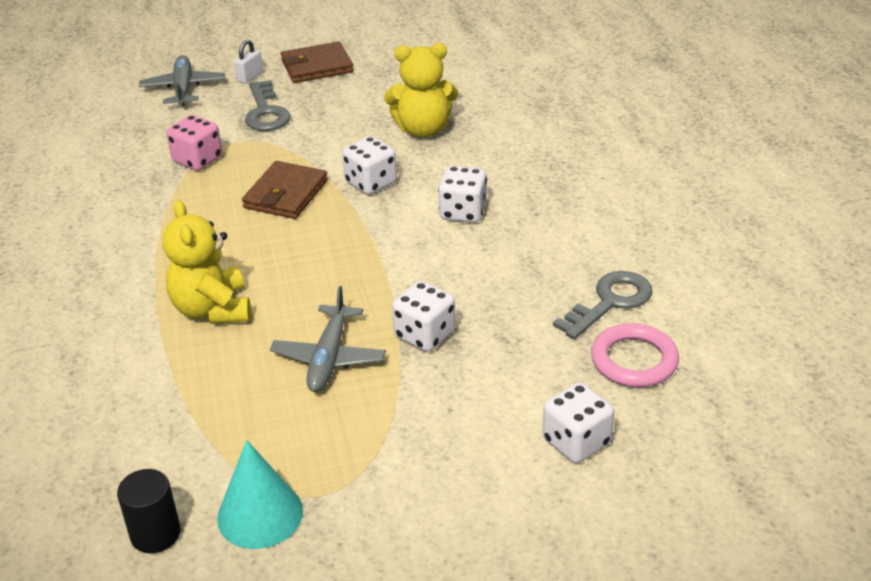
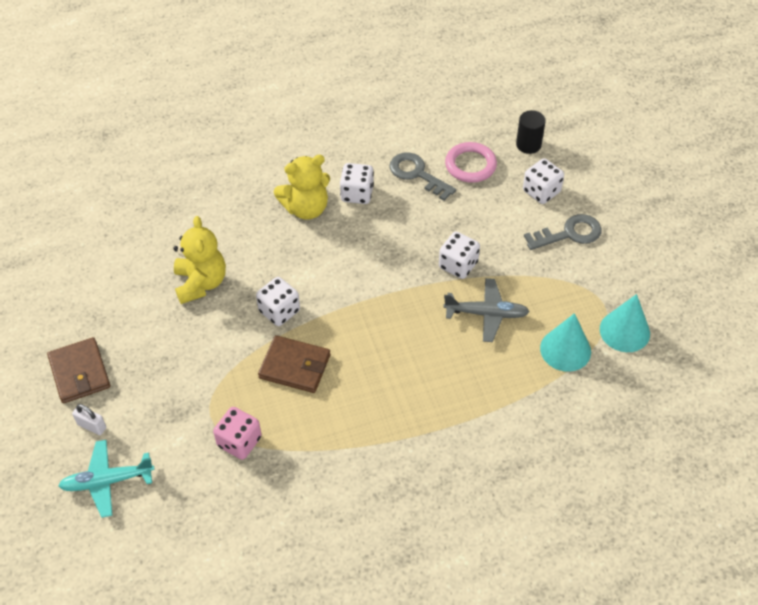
camera: 95 degrees left, 15 degrees up
(155, 534) = (650, 380): black cylinder -> black cylinder (528, 144)
(183, 89) = (107, 481): grey plane -> turquoise plane
(212, 309) = (443, 391): yellow teddy bear -> yellow teddy bear (306, 208)
(243, 437) = (565, 350): none -> turquoise cone
(266, 112) = (161, 402): grey key -> grey key (569, 234)
(463, 212) = (319, 251): white dice -> white dice (357, 194)

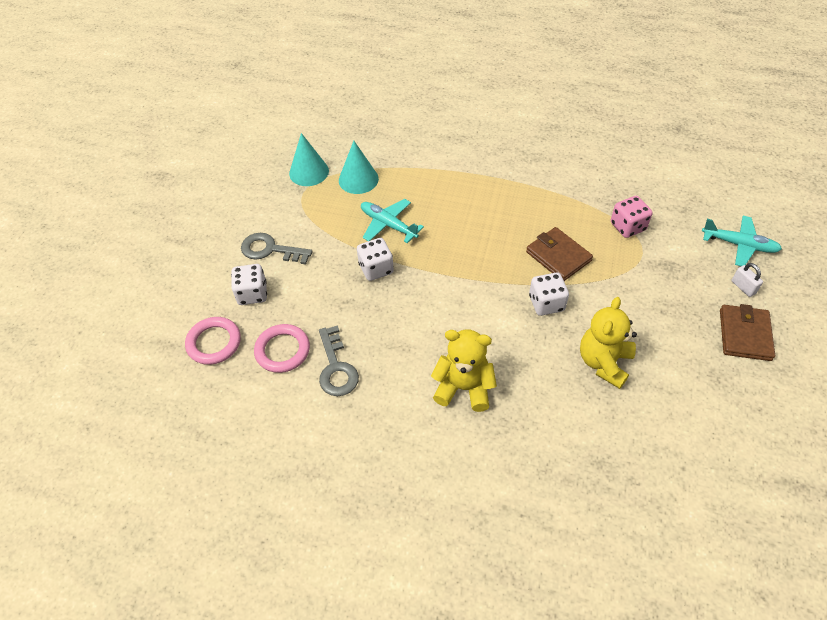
camera: 145 degrees left, 0 degrees up
(357, 194) = (406, 377): white dice -> none
(486, 314) = (388, 225): grey plane -> turquoise plane
(528, 144) = (214, 343): black cylinder -> pink ring

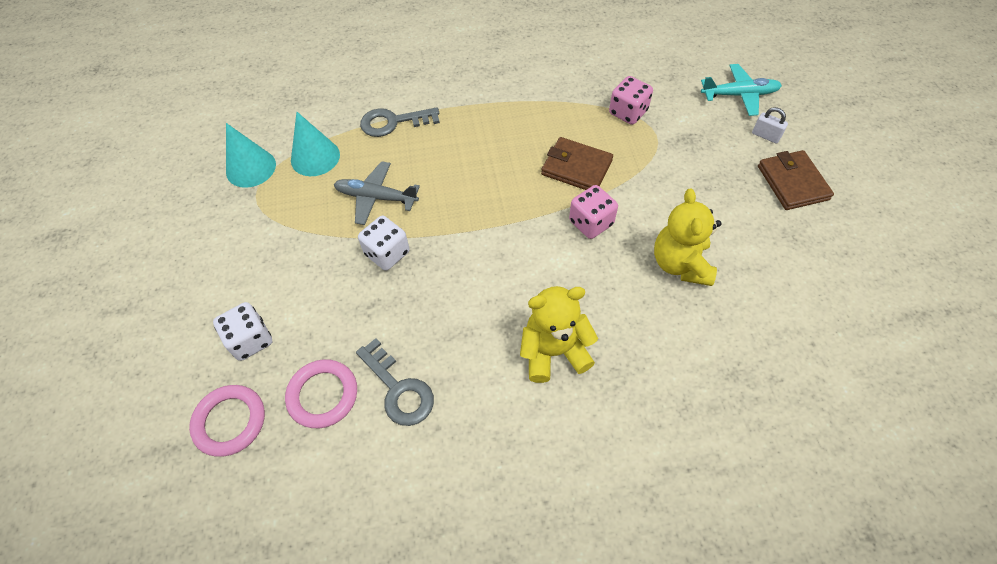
camera: 25 degrees left, 5 degrees up
(270, 250) = (248, 277): grey key -> grey key (393, 122)
(388, 225) = (376, 197): turquoise plane -> grey plane
(546, 303) = (591, 223): white dice -> pink dice

